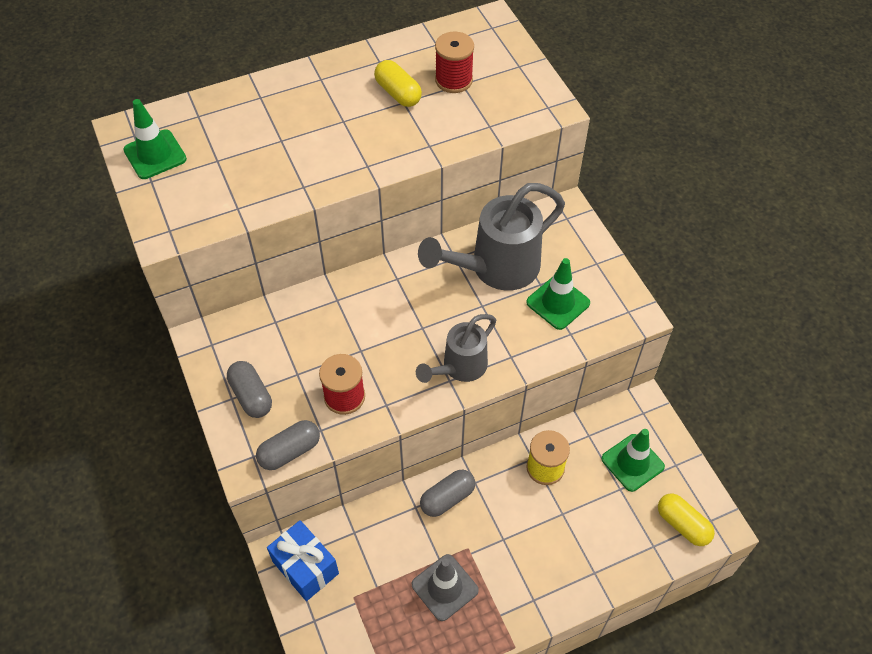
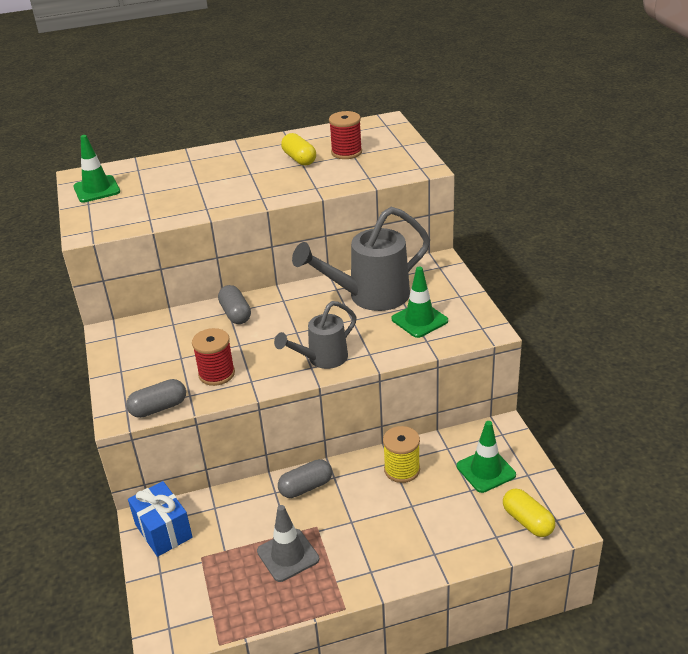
camera: 10 degrees right, 20 degrees down
(251, 396) = (138, 370): grey capsule -> grey capsule (235, 314)

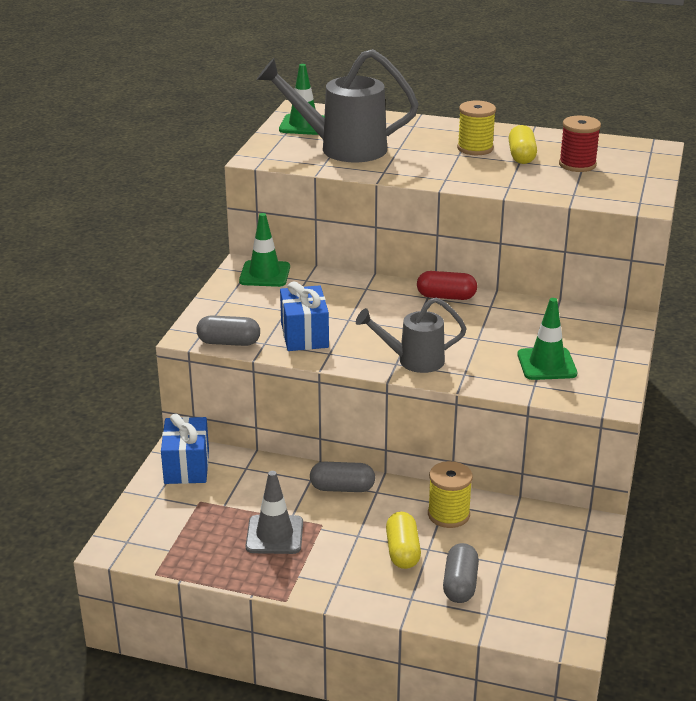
camera: 30 degrees right, 5 degrees down
(216, 374) = (304, 335): red spool -> blue gift
(235, 314) = (371, 292): grey capsule -> grey capsule (460, 584)
(258, 164) = (475, 148): none -> yellow spool
(297, 294) = (446, 297): none -> red capsule
(370, 296) = (518, 325): grey watering can -> grey watering can (342, 148)
(486, 470) = (534, 553): green traffic cone -> green traffic cone (264, 274)
(527, 521) = (533, 616): yellow capsule -> yellow capsule (402, 551)

